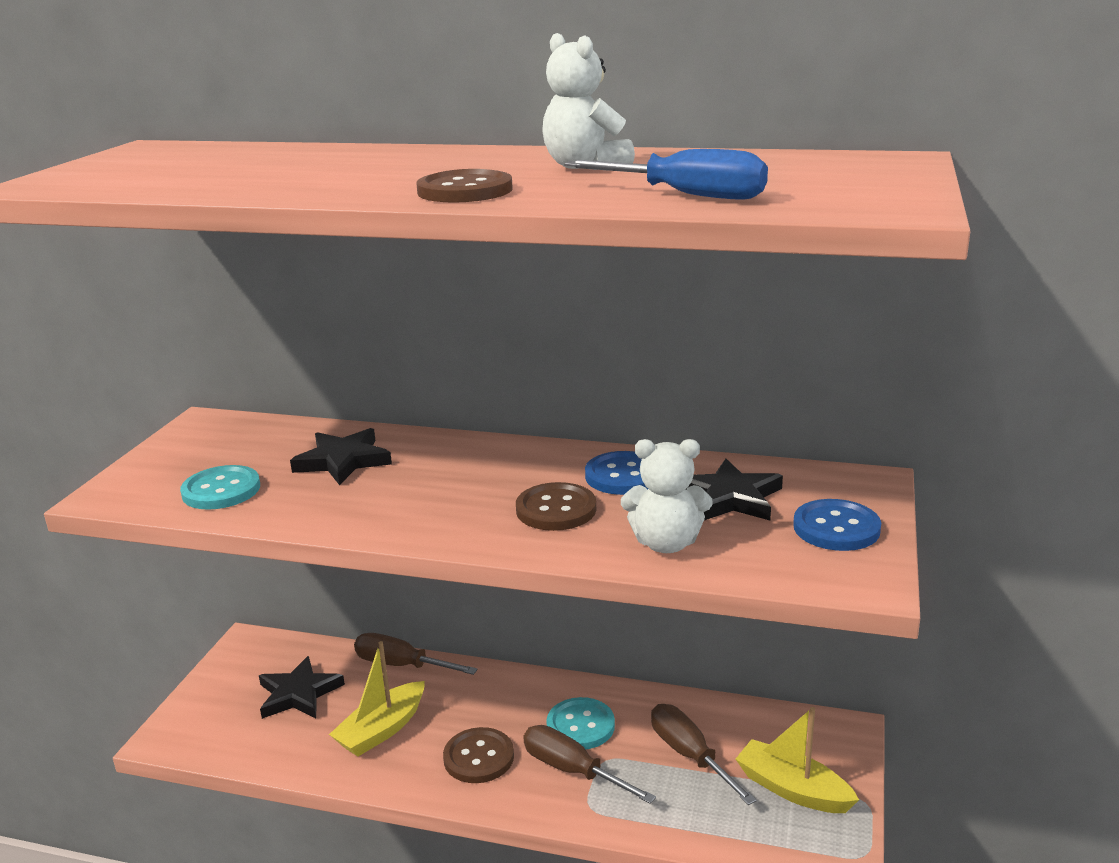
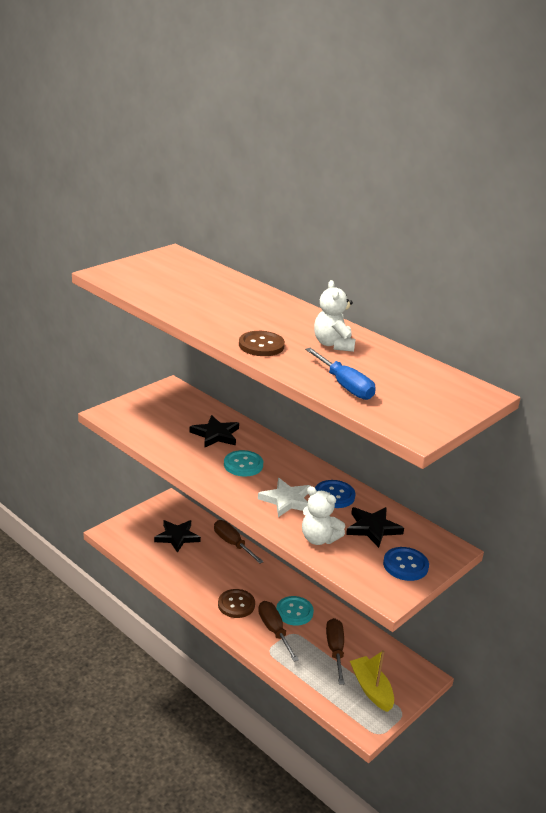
camera: 25 degrees right, 5 degrees up
(221, 490) = (153, 430): turquoise button -> turquoise button (243, 465)
(382, 730) = (202, 571): yellow boat -> none
(556, 509) = (286, 500): brown button -> white star

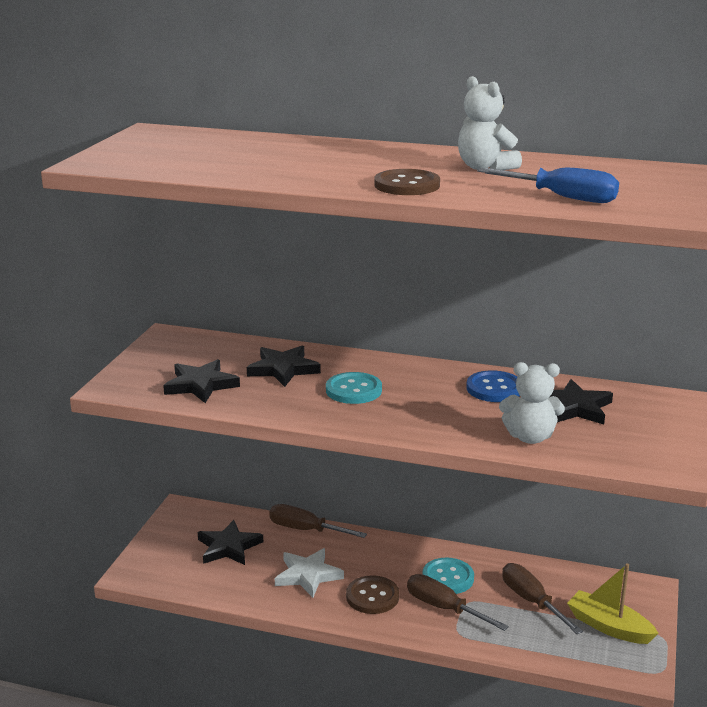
camera: 25 degrees left, 5 degrees down
(156, 429) = (200, 385): none -> black star
(286, 500) = (448, 410): white star -> white star (308, 575)
(405, 565) = (651, 431): blue button -> none

